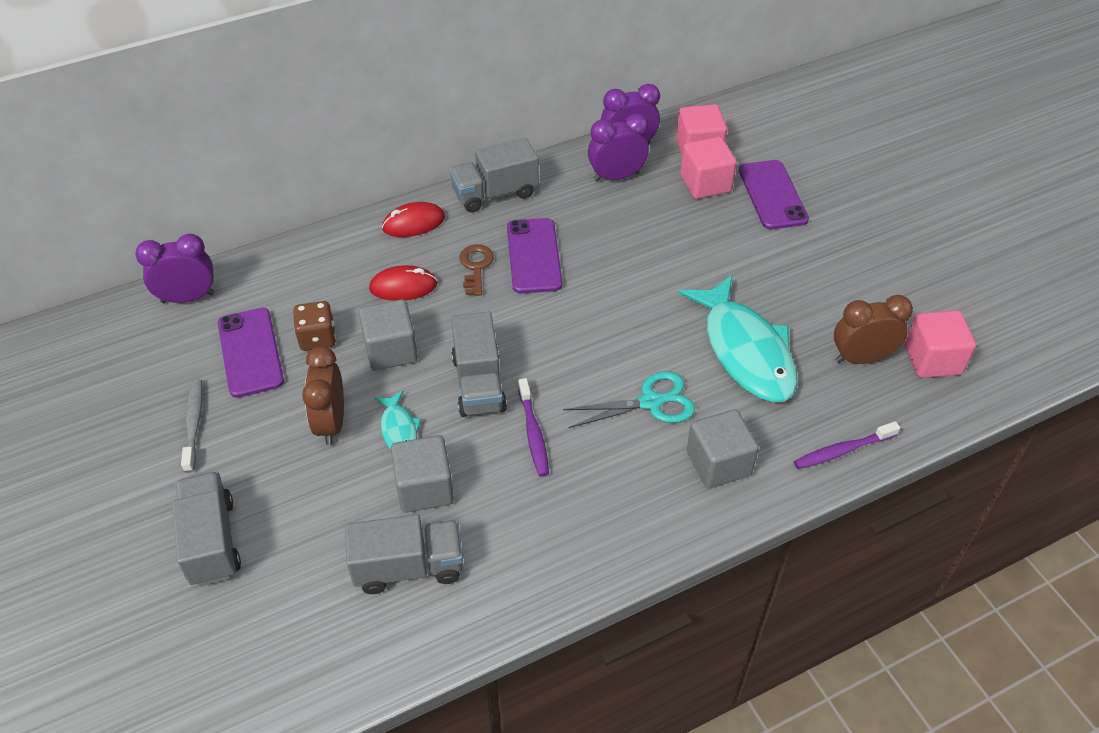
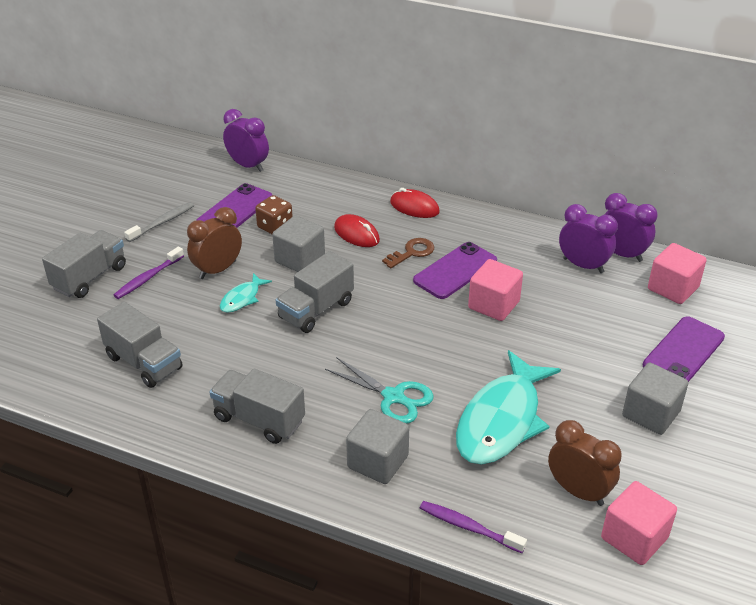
camera: 50 degrees right, 10 degrees down
(424, 488) = (209, 335): grey cube -> grey cube (651, 414)
(495, 193) = (487, 223): grey truck -> grey truck (259, 419)
(533, 433) = (303, 356): purple toothbrush -> purple toothbrush (148, 278)
(705, 184) = (642, 311): pink cube -> pink cube (493, 305)

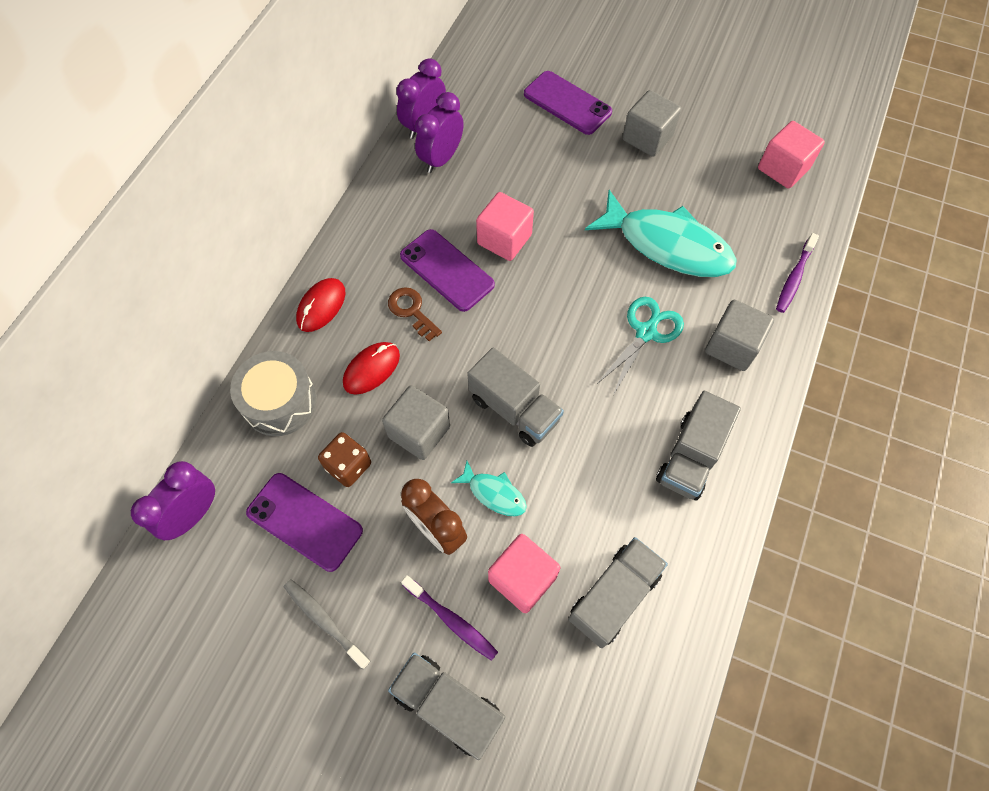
camera: 90 degrees left, 25 degrees up
(330, 193) = (280, 402): none -> grey drum
(578, 491) = (742, 198): brown clock -> none
(673, 288) = (479, 96): pink cube -> pink cube (522, 578)

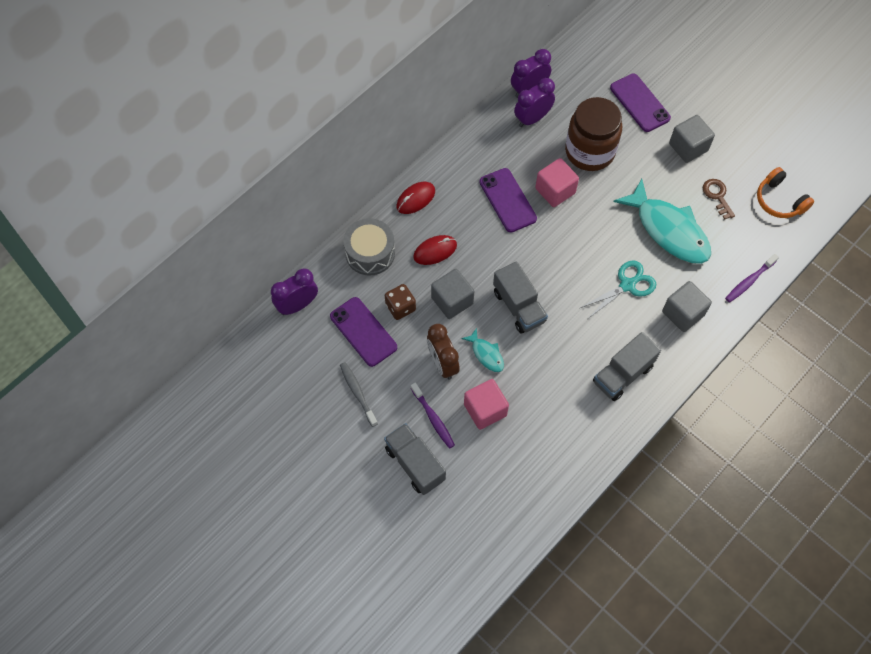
camera: 20 degrees right, 0 degrees up
(412, 311) = (474, 221): brown key -> brown key (717, 196)
(529, 178) = (589, 151): none -> brown jar
(614, 596) = (538, 439): grey truck -> none
(783, 169) = (779, 200): pink cube -> orange headphones

